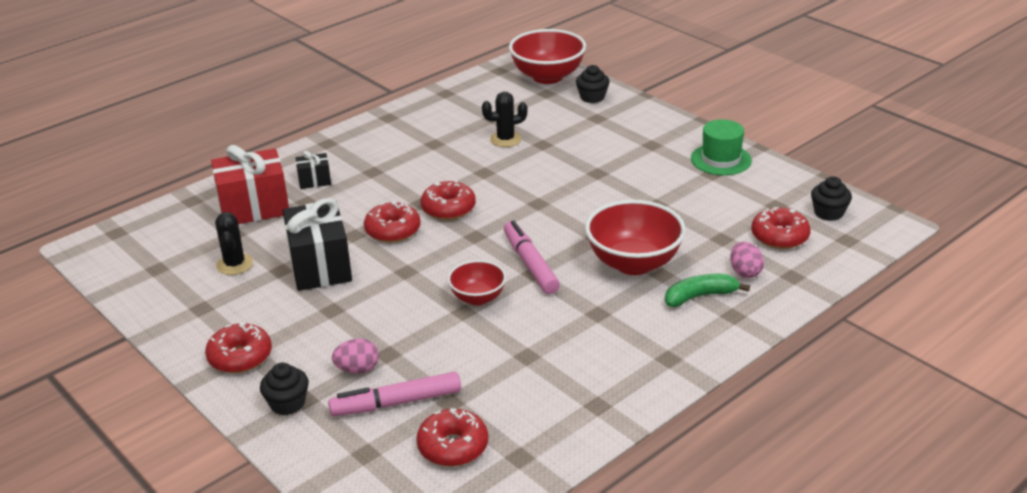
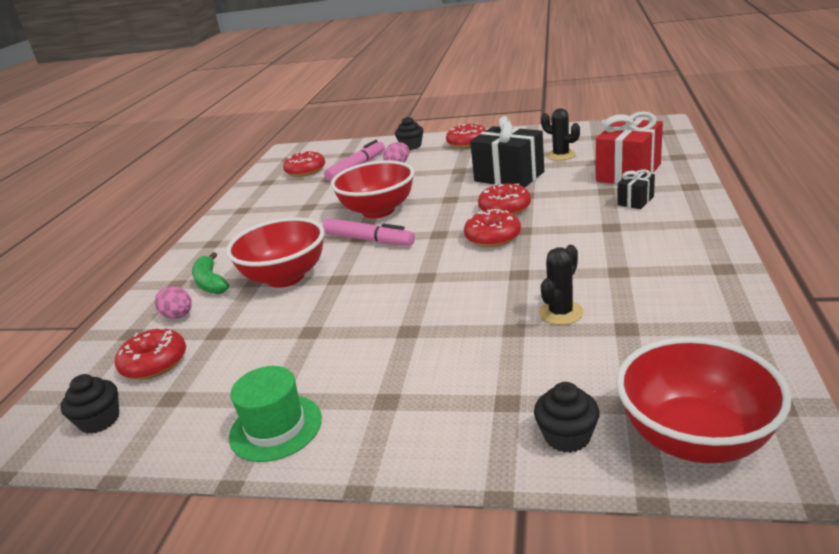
camera: 145 degrees right, 5 degrees down
(478, 298) = (378, 211): red bowl -> red bowl, size x1.74
(700, 296) = (210, 282): green banana -> green banana turned 120 degrees clockwise

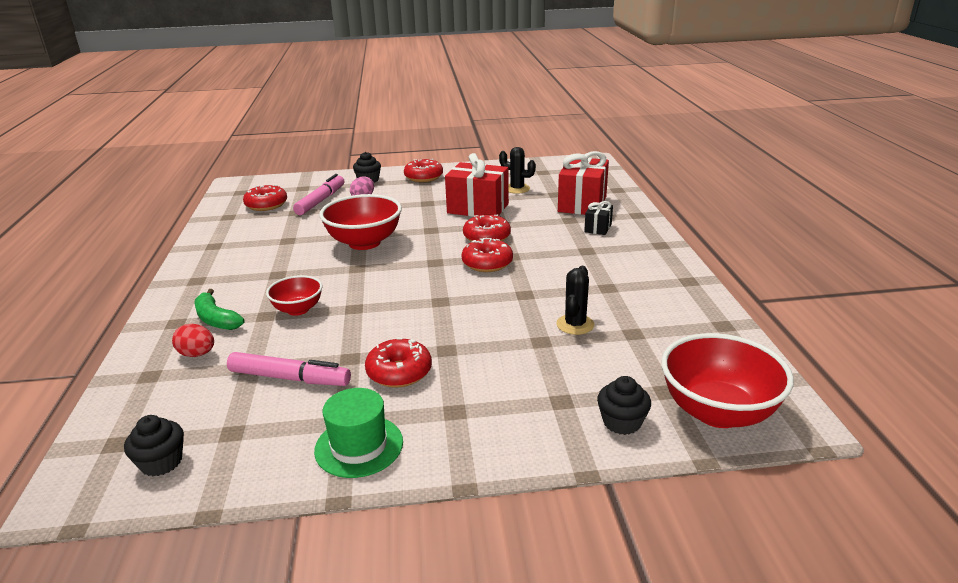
camera: 20 degrees left, 0 degrees up
(154, 363) = (195, 402): red donut -> red donut (399, 372)
(178, 316) = (197, 354): pink egg -> red egg
(285, 277) = (298, 309): red bowl -> red bowl, size x0.57
(368, 240) = (368, 270): pink marker -> pink marker (289, 378)
(509, 176) = (478, 208): black gift -> red gift

